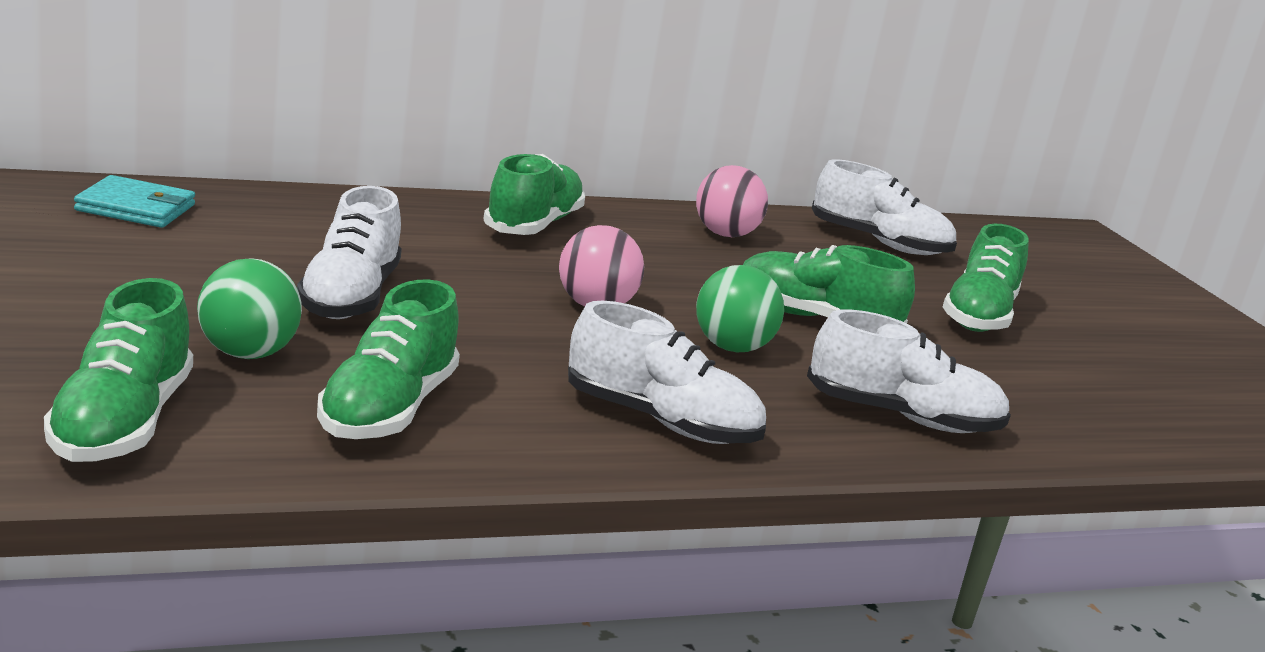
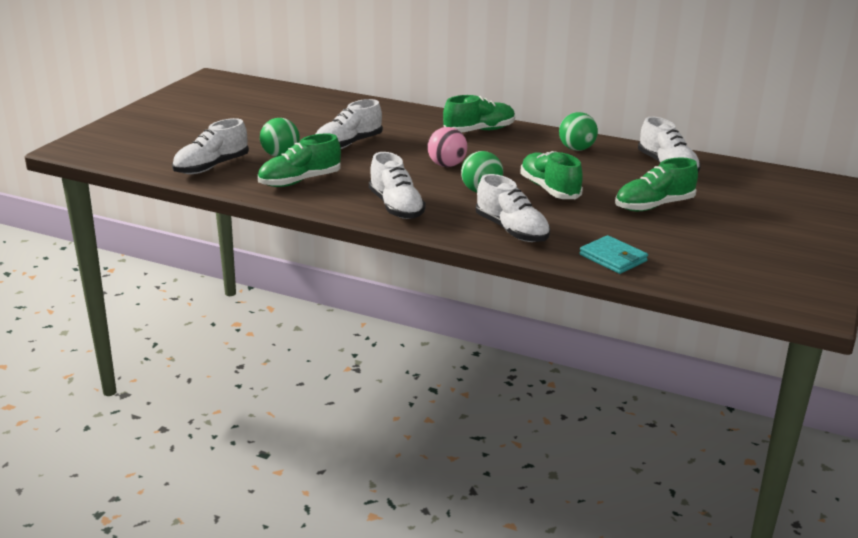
camera: 45 degrees right, 5 degrees up
(122, 422) = (211, 167): green shoe -> white shoe
(136, 208) = (318, 102): turquoise wallet -> turquoise wallet (613, 258)
(725, 234) = (576, 149): pink ball -> green ball

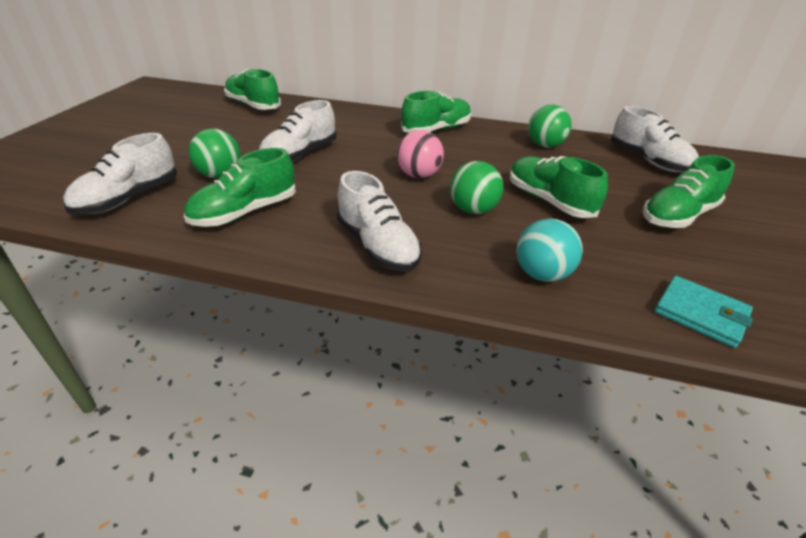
camera: 10 degrees left, 10 degrees up
(310, 101) = (253, 105): none -> green shoe
(512, 230) = (542, 274): white shoe -> turquoise ball

